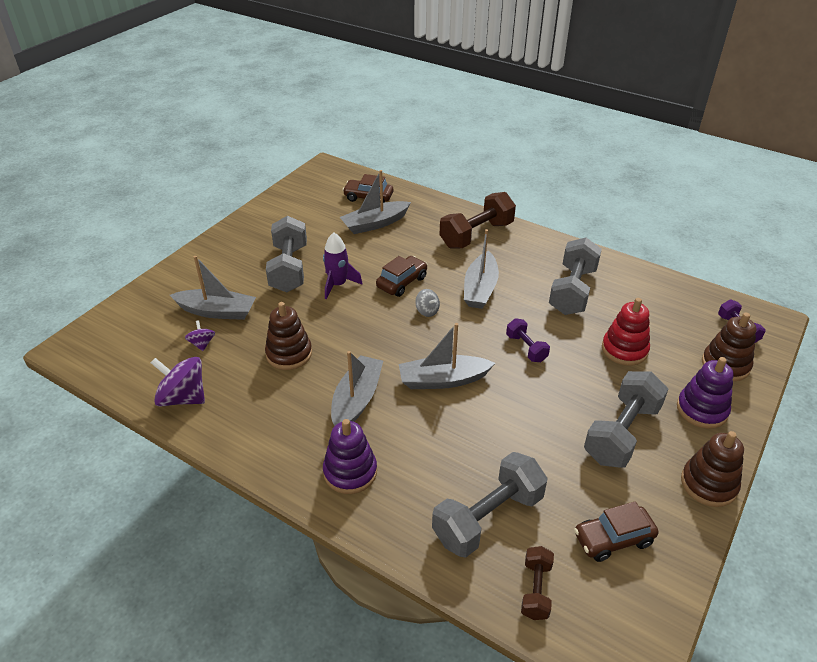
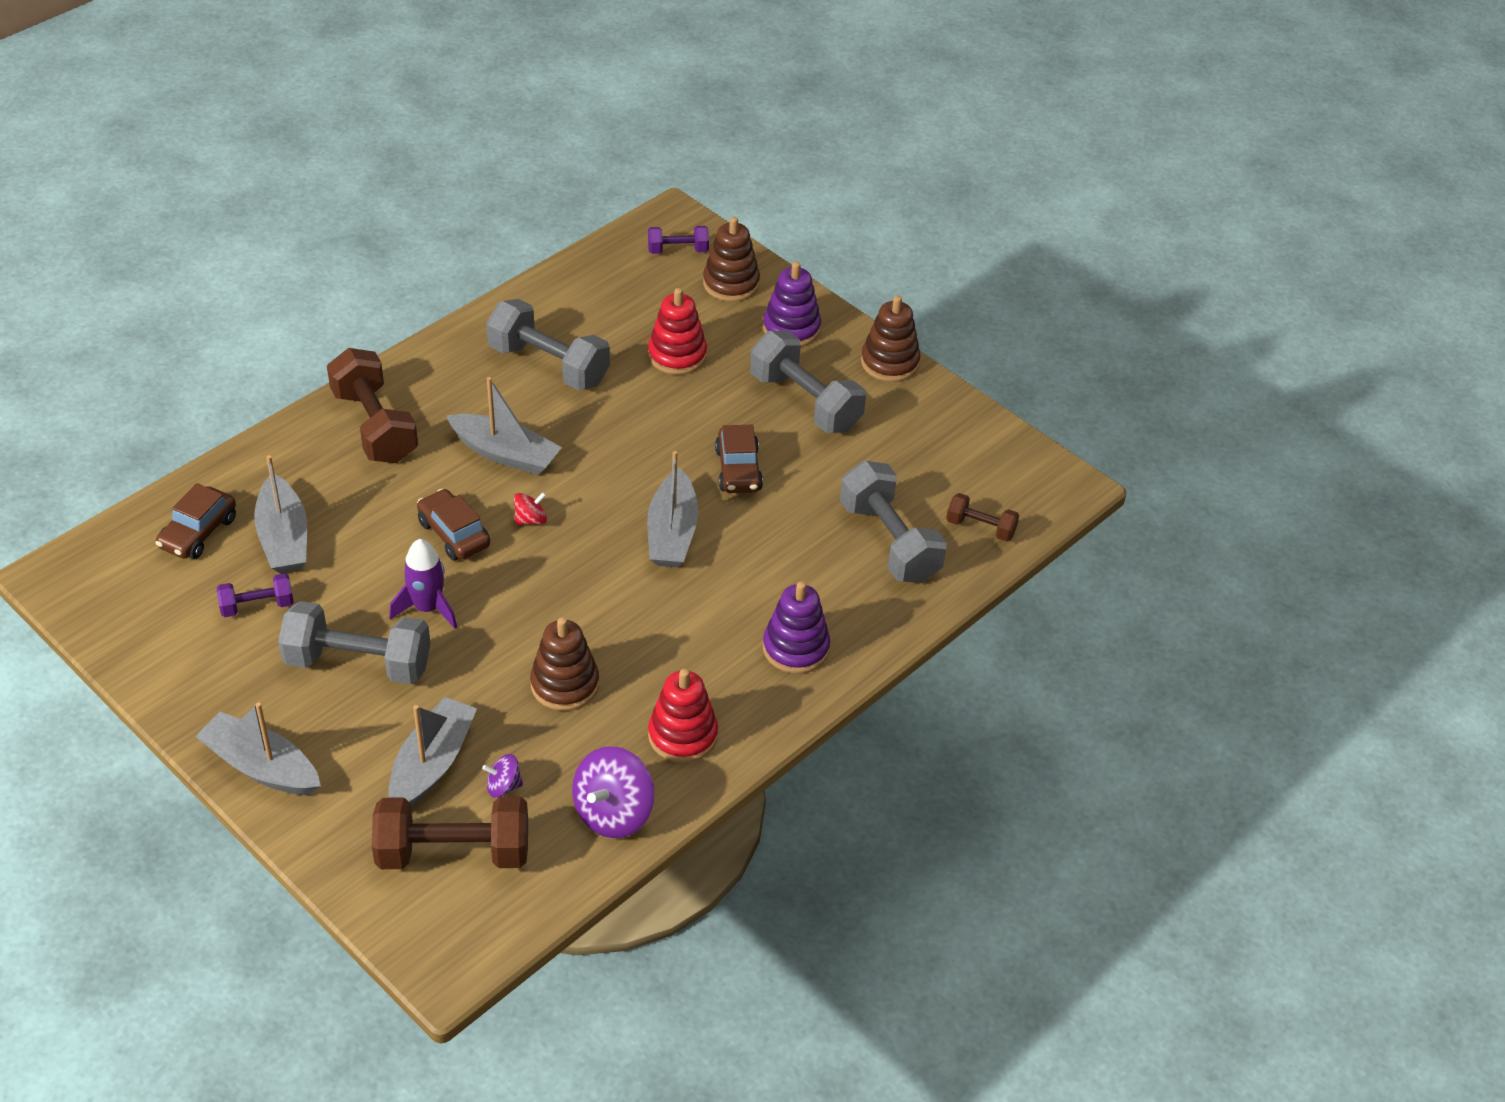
camera: 80 degrees left, 5 degrees up
(151, 333) = (453, 853): none -> brown dumbbell
(253, 420) = (682, 735): none -> red stacking toy
(357, 400) = (679, 624): grey boat -> grey boat (261, 766)
(427, 311) = (531, 519): grey spinning top -> red spinning top
(526, 348) = (642, 441): purple dumbbell -> purple dumbbell (257, 606)
(613, 539) = (937, 454): brown car -> brown car (738, 470)

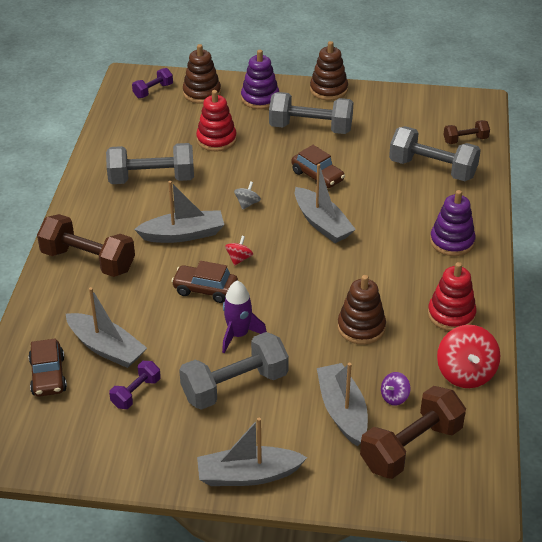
camera: 35 degrees left, 5 degrees down
(613, 812) = (465, 373): purple spinning top -> red spinning top
(617, 457) = (247, 203): none -> grey spinning top

